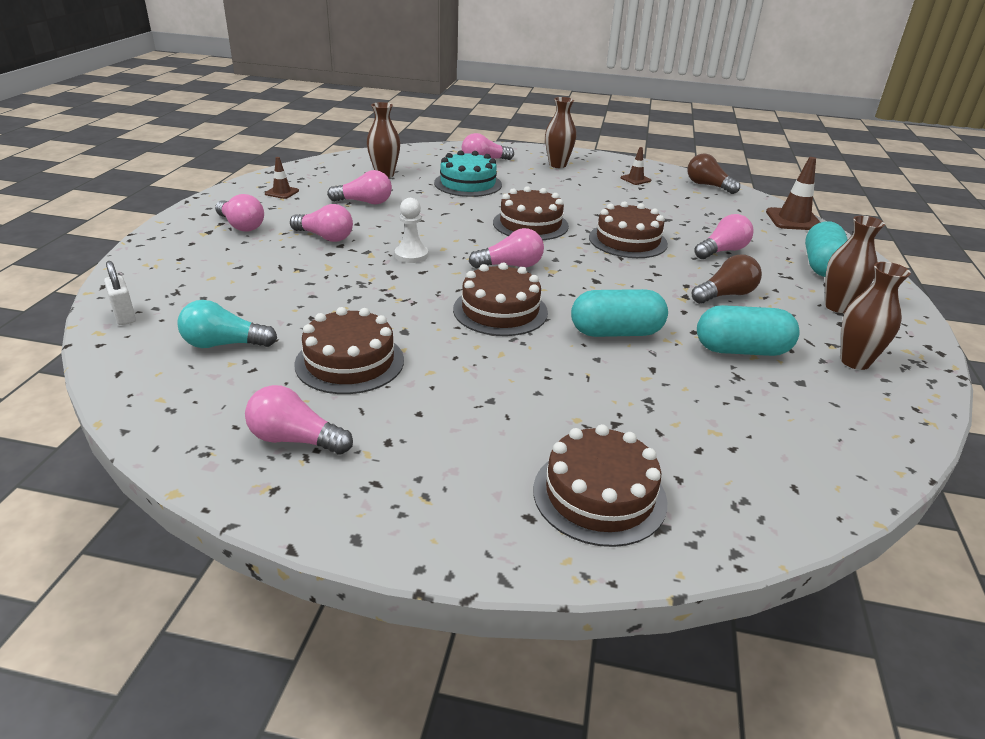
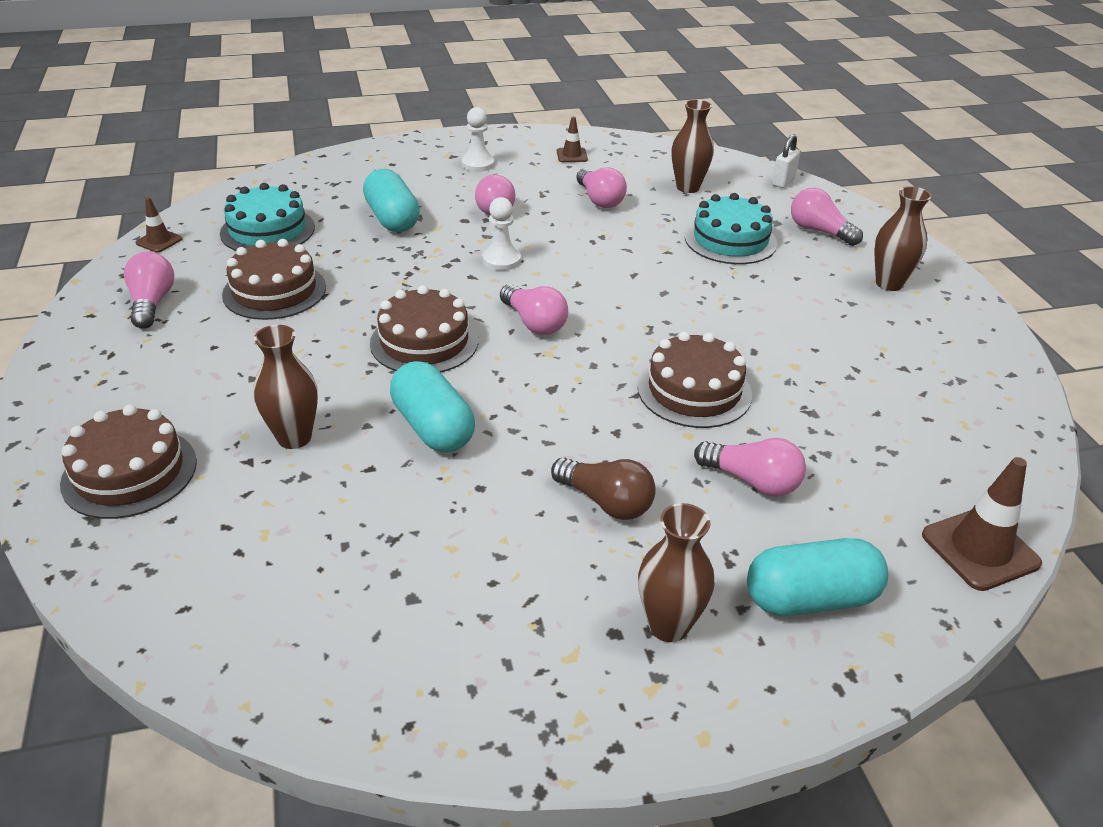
camera: 65 degrees right, 5 degrees up
(124, 316) = (283, 180): white padlock -> white padlock (783, 181)
(224, 344) = (267, 230): turquoise light bulb -> turquoise cake
(241, 226) = (478, 164): pink light bulb -> white pawn
(530, 224) = (661, 309): brown cake -> none
(635, 179) = (931, 357): brown traffic cone -> brown traffic cone (159, 241)
(708, 186) = (1009, 432): brown light bulb -> none
(741, 350) = (459, 535): turquoise capsule -> turquoise capsule (392, 219)
(855, 362) = (502, 652): brown vase -> brown vase (294, 437)

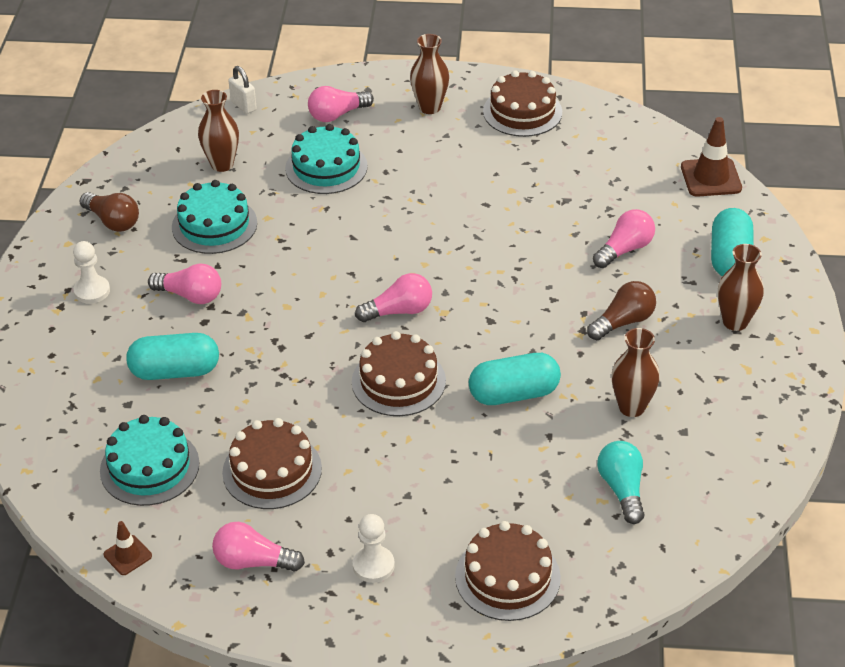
camera: 70 degrees left, 5 degrees up
(287, 550) = (622, 489): none -> turquoise light bulb
(294, 437) = (498, 475): brown vase -> brown vase (631, 407)
(501, 260) = (291, 311): white pawn -> white pawn (373, 565)
(572, 155) = (113, 221): brown traffic cone -> brown light bulb
(599, 200) = (214, 225): pink light bulb -> turquoise cake
(694, 391) = (521, 248): brown cake -> brown cake (522, 112)

